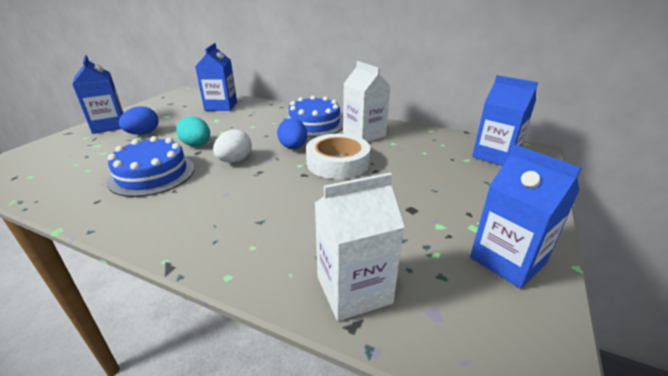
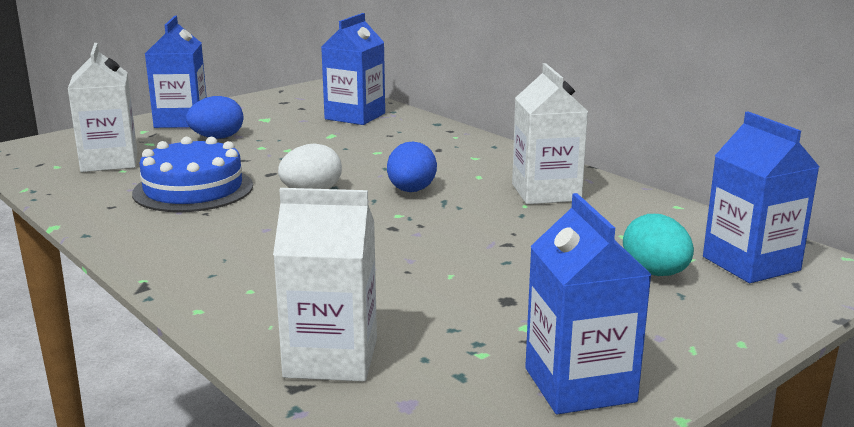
camera: 25 degrees right, 10 degrees down
(73, 165) = (109, 161): none -> white carton
(197, 145) = (276, 164): turquoise egg -> turquoise egg (655, 273)
(314, 124) = (479, 164): blue cake -> none
(337, 162) = (459, 222): white tape -> none

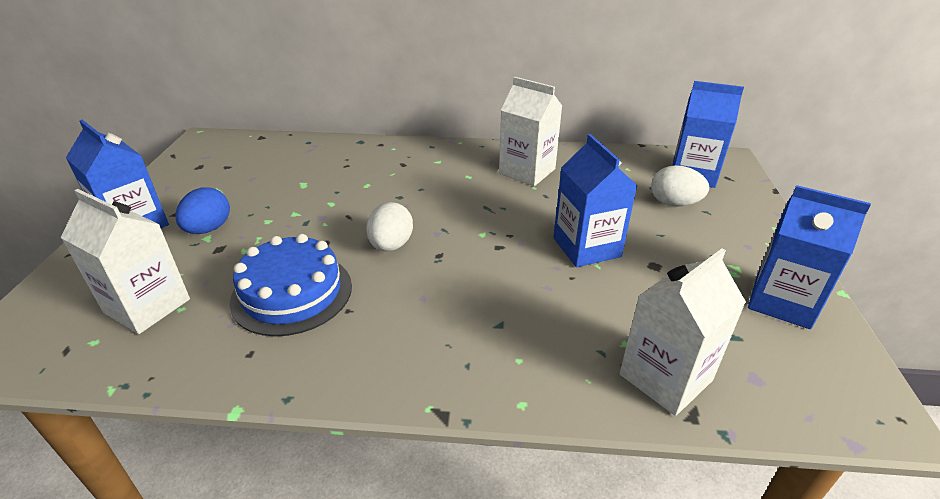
camera: 45 degrees left, 15 degrees up
(355, 116) = (288, 158): blue carton -> blue carton (586, 247)
(411, 191) = (453, 209): blue egg -> none
(655, 273) = (674, 203): turquoise egg -> white egg

